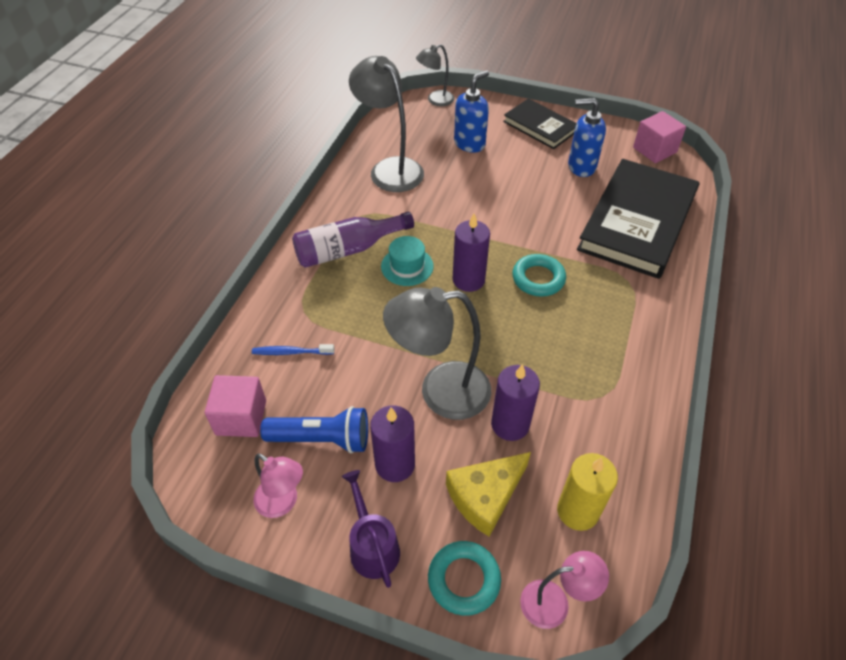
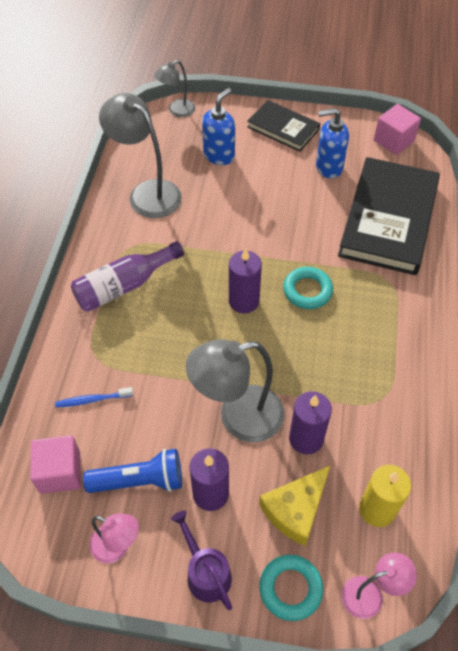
camera: 10 degrees left, 5 degrees up
(407, 266) = (184, 295): turquoise hat -> none

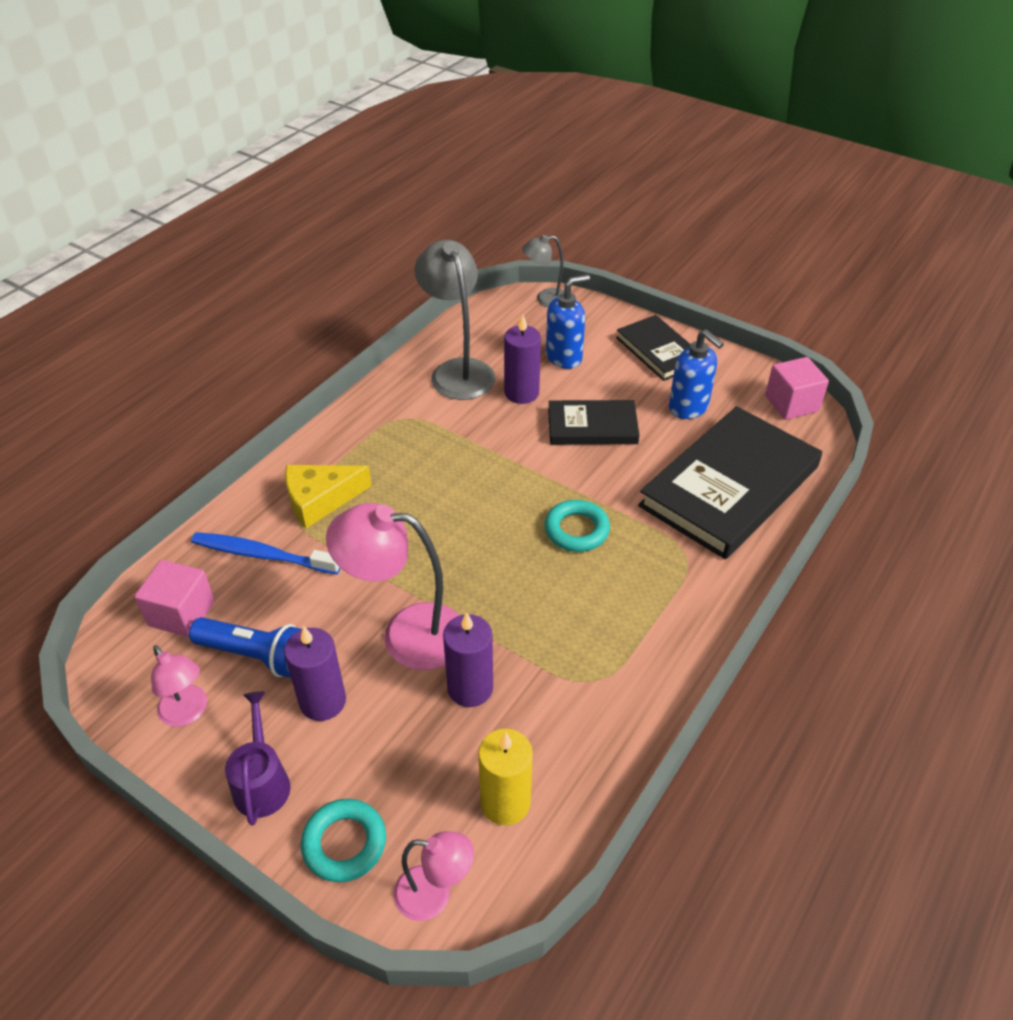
camera: 25 degrees right, 10 degrees down
(92, 400) = (262, 555): blue toothbrush -> blue toothbrush, size x1.66
(124, 286) = (372, 454): purple bottle -> none
(238, 417) = (407, 634): grey lamp -> pink lamp
(244, 301) = (493, 515): purple candle -> purple candle (521, 393)
(271, 205) = (592, 426): none -> black book
(295, 509) = (407, 759): yellow cheese -> yellow cheese (320, 500)
(328, 167) = (688, 408): blue soap dispenser -> blue soap dispenser turned 150 degrees counterclockwise

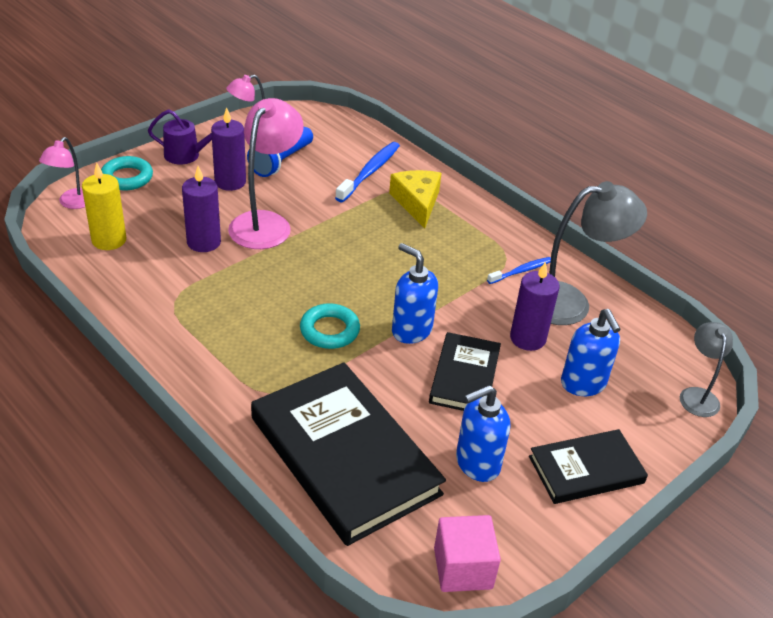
camera: 100 degrees right, 5 degrees down
(181, 613) = (331, 138): pink cube -> none
(422, 406) = (521, 271): none -> blue toothbrush
(547, 470) = (411, 330): none -> blue soap dispenser

